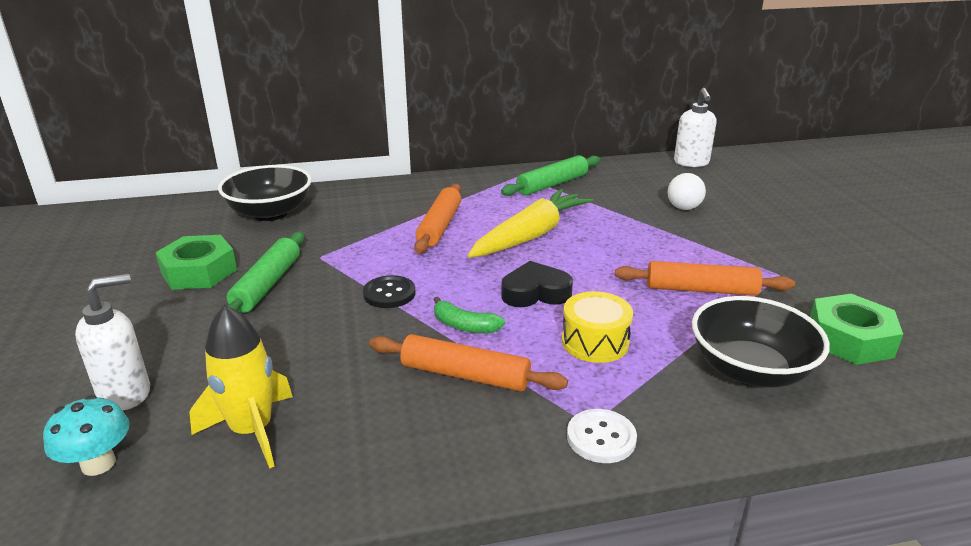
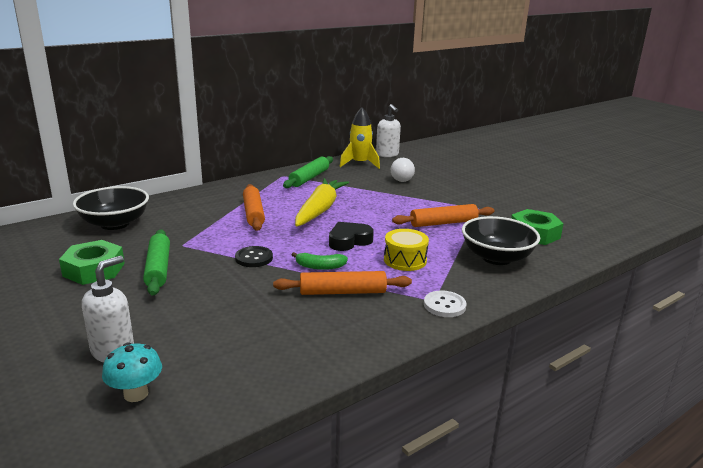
camera: 25 degrees left, 5 degrees down
(252, 431) = (230, 350): yellow rocket -> yellow rocket (360, 164)

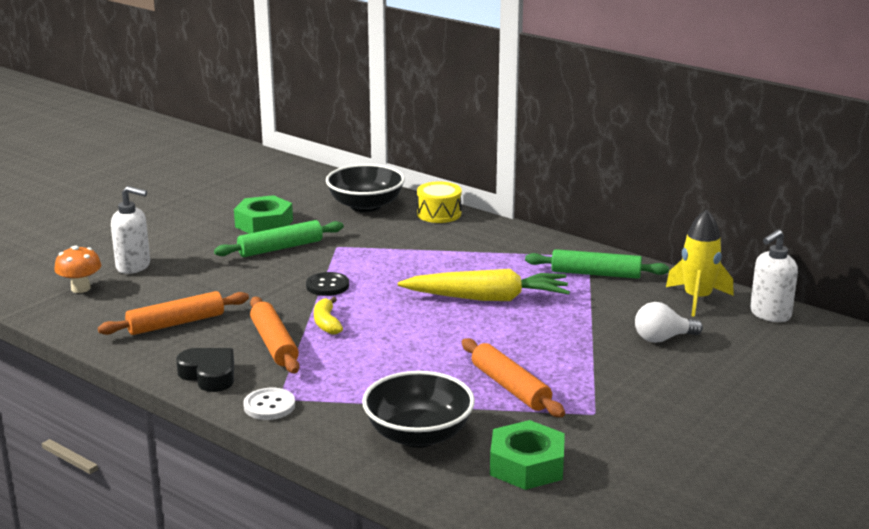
camera: 75 degrees right, 0 degrees up
(136, 394) = (80, 288): turquoise mushroom -> orange mushroom
(253, 213) = (444, 263): orange rolling pin -> orange rolling pin (176, 323)
(320, 266) = (327, 323): green banana -> yellow banana
(349, 241) = (405, 330): black heart -> black heart (209, 375)
(405, 260) = (372, 371): yellow drum -> yellow drum (439, 214)

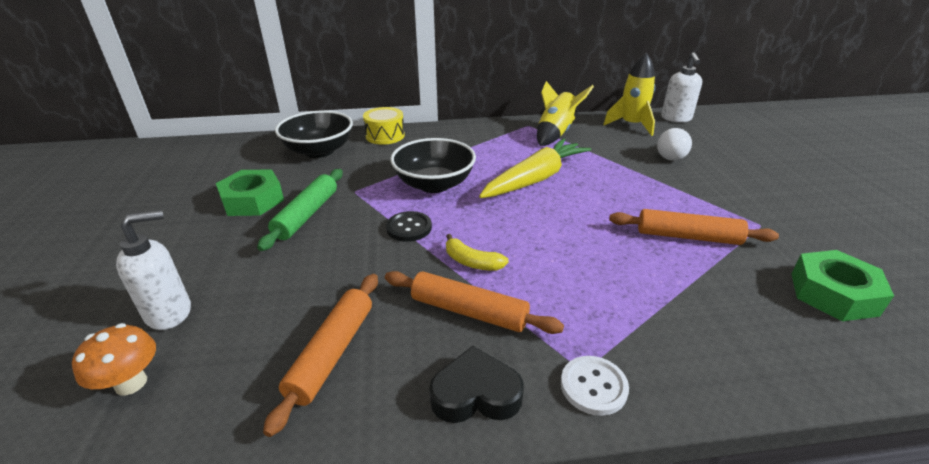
camera: 45 degrees left, 10 degrees up
(418, 435) = (737, 321): black bowl -> black bowl (434, 184)
(595, 274) = (555, 133): green rolling pin -> yellow rocket

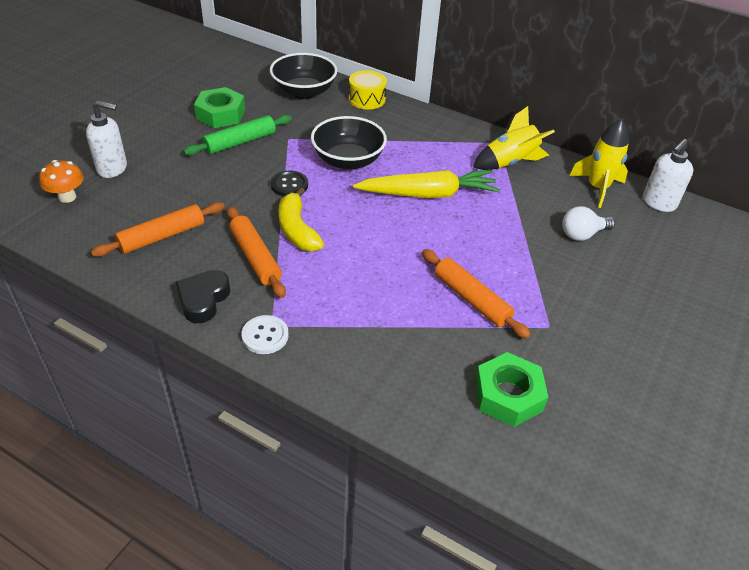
camera: 35 degrees right, 10 degrees up
(472, 262) = (297, 230): yellow banana -> yellow banana, size x1.53
(475, 394) = (203, 299): black heart -> black heart turned 105 degrees counterclockwise

